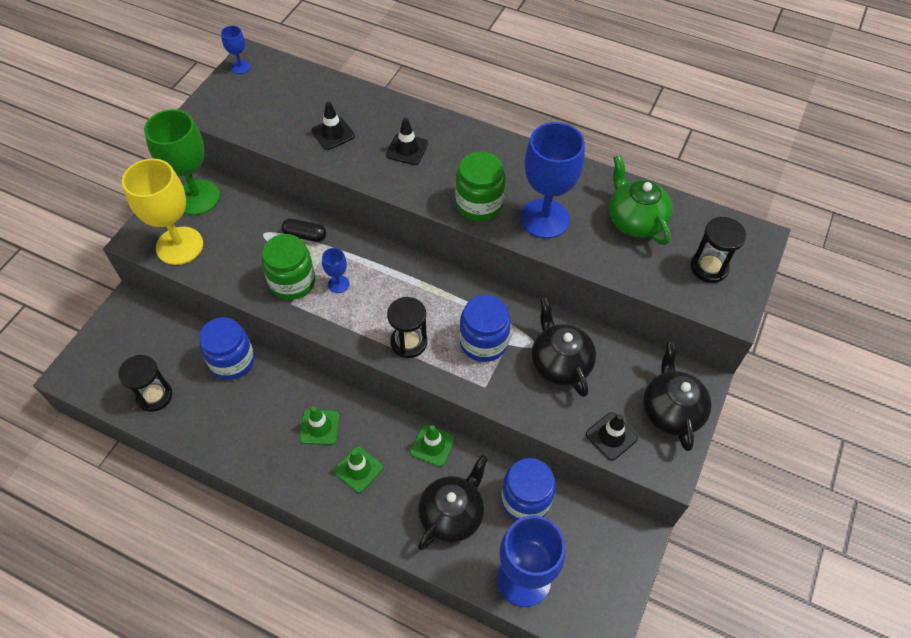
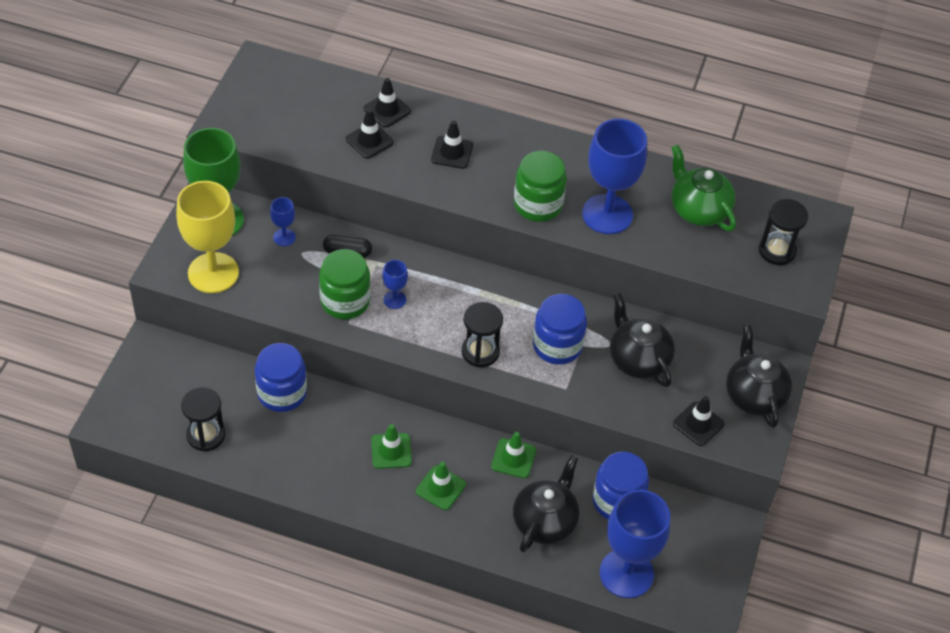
camera: 10 degrees left, 5 degrees down
(240, 67) = (250, 74): blue goblet -> blue goblet (284, 237)
(355, 106) = (387, 110): none -> black traffic cone

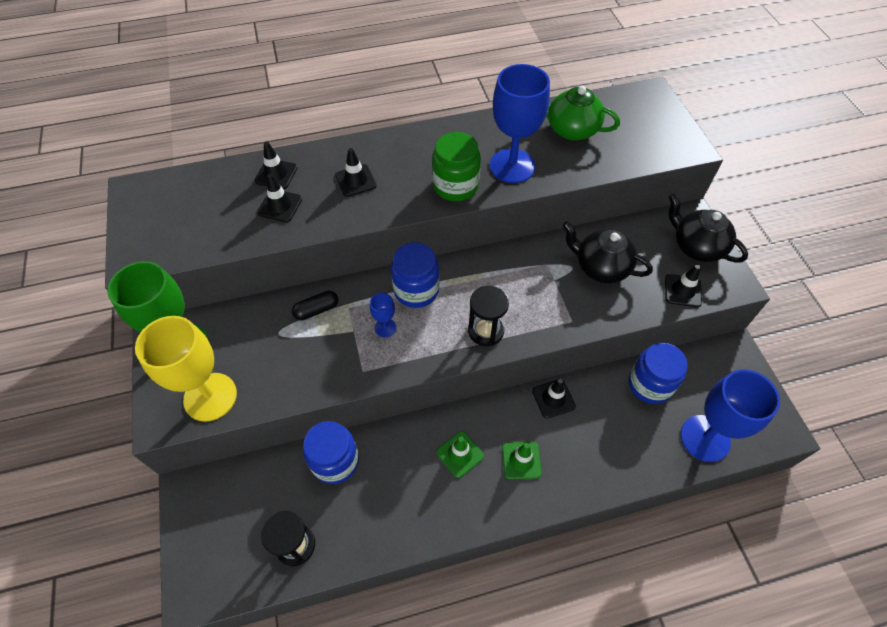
camera: 30 degrees left, 5 degrees up
(284, 237) = (253, 328): blue goblet -> none
(345, 301) = (345, 353): green jar -> none
(513, 458) = (553, 398): green traffic cone -> black traffic cone
(545, 521) = (617, 435): black teapot -> none
(557, 345) = (537, 291): blue jar -> blue jar (416, 290)
(777, 250) = (647, 130): black hourglass -> none

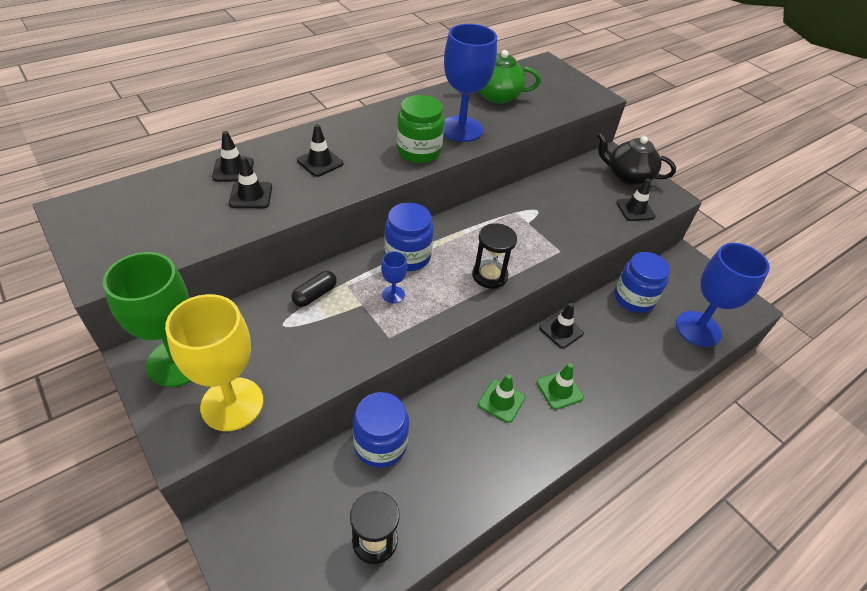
camera: 25 degrees left, 10 degrees down
(601, 267) = (561, 205): black teapot -> none

